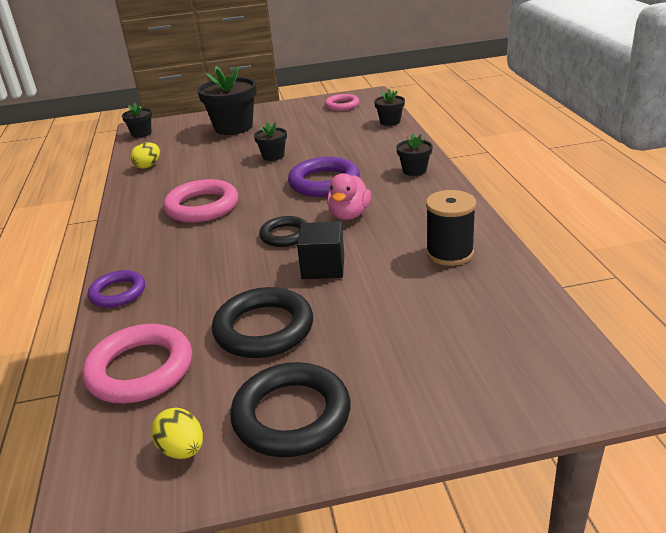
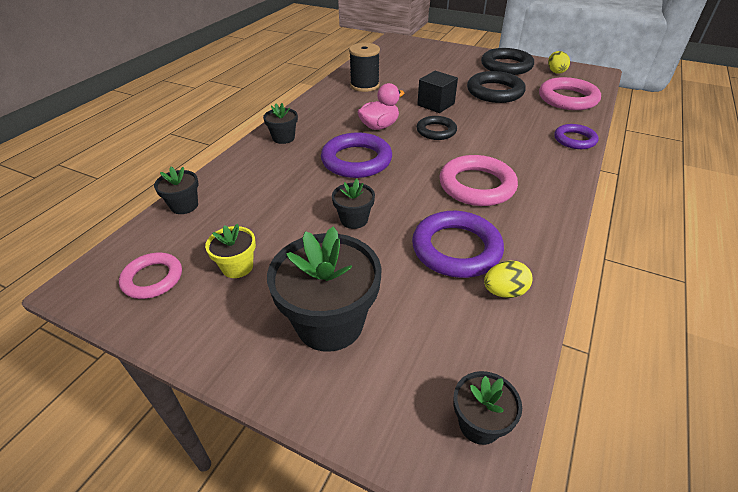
camera: 145 degrees left, 10 degrees up
(190, 170) = (456, 249): none -> purple ring
(308, 121) = (237, 267): none -> yellow flower pot

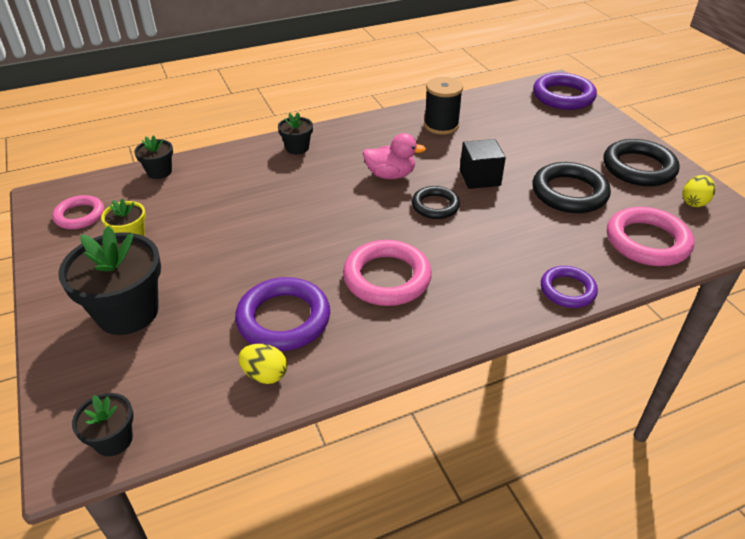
camera: 40 degrees right, 0 degrees up
(354, 219) = (247, 248): black flower pot -> none
(356, 160) = (323, 198): purple ring -> purple ring (563, 96)

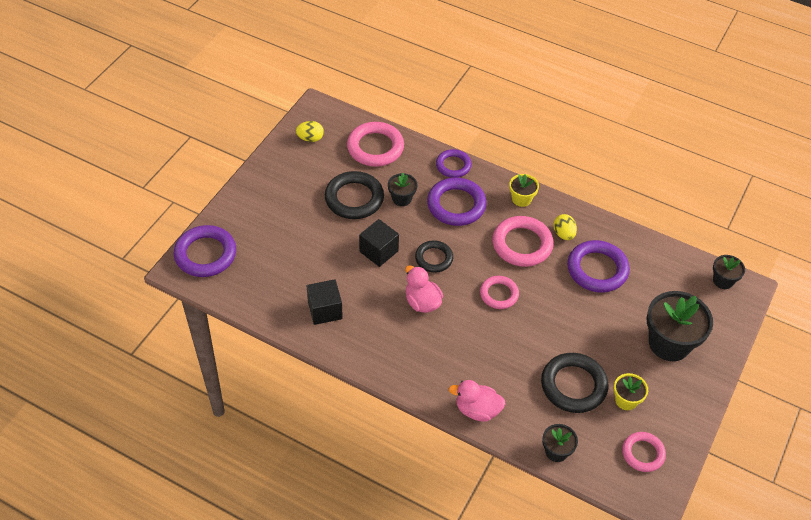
camera: 130 degrees left, 10 degrees up
(251, 153) = (477, 410): none -> pink duck
(265, 375) = (634, 252): yellow egg -> yellow egg (563, 234)
(297, 148) = (442, 384): black flower pot -> black flower pot (402, 198)
(343, 224) = (499, 294): none -> pink ring
(441, 125) = (325, 310): black spool -> black cube
(457, 319) = (521, 199): none -> yellow flower pot
(497, 258) = (456, 205): none -> purple ring
(638, 168) = (289, 175): black ring -> black ring (573, 385)

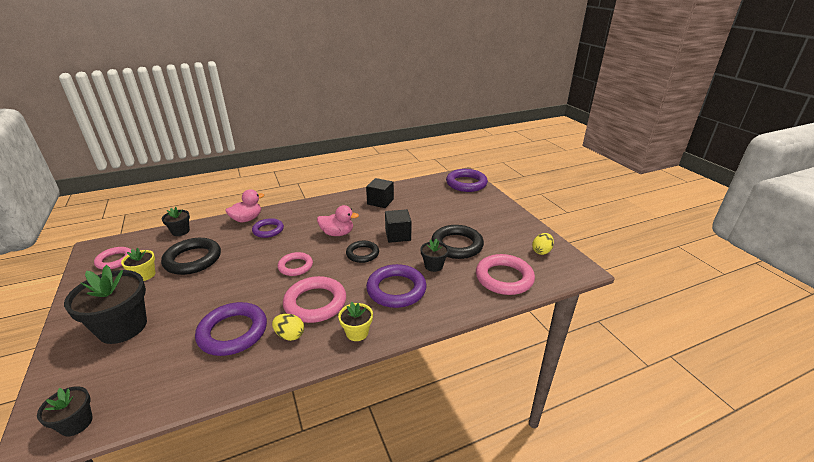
camera: 130 degrees right, 20 degrees down
(453, 165) = (441, 311): purple ring -> purple ring (268, 230)

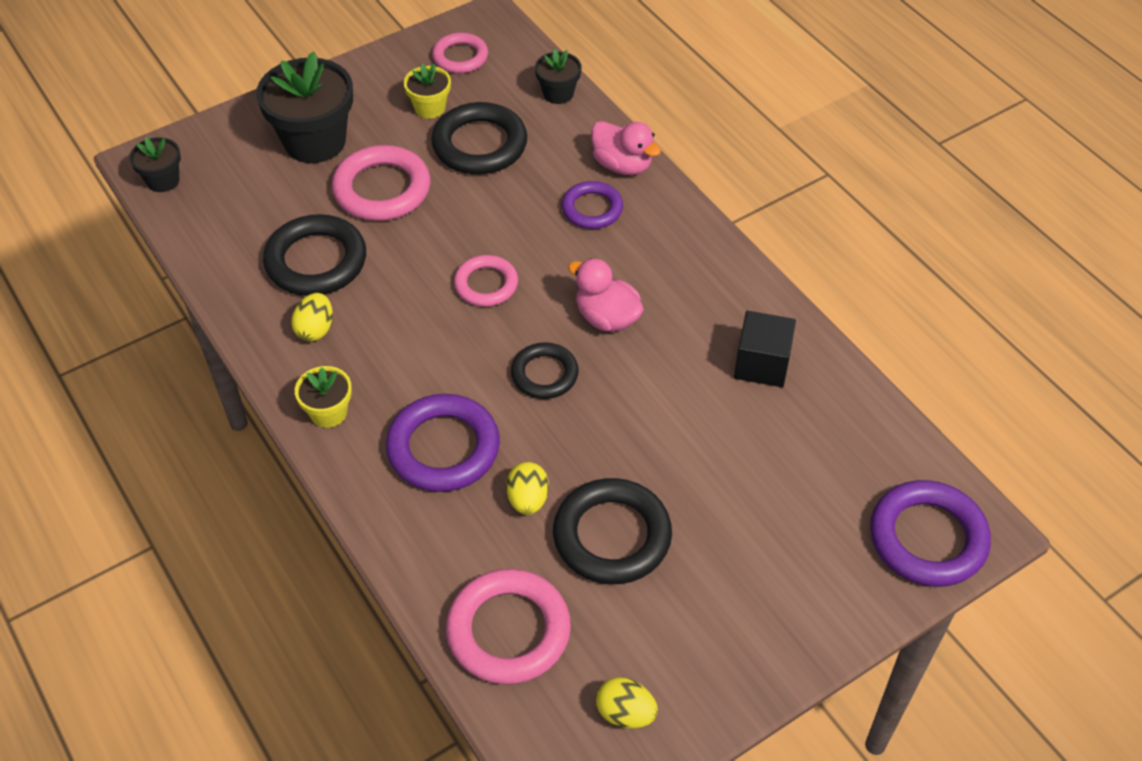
camera: 80 degrees right, 20 degrees up
(233, 332) = (316, 261): purple ring -> black ring
(315, 303) = (392, 340): pink ring -> pink ring (382, 189)
(337, 233) = (606, 318): pink duck -> pink duck turned 135 degrees clockwise
(398, 235) = (625, 421): black cube -> none
(433, 266) = (528, 500): black flower pot -> yellow egg

